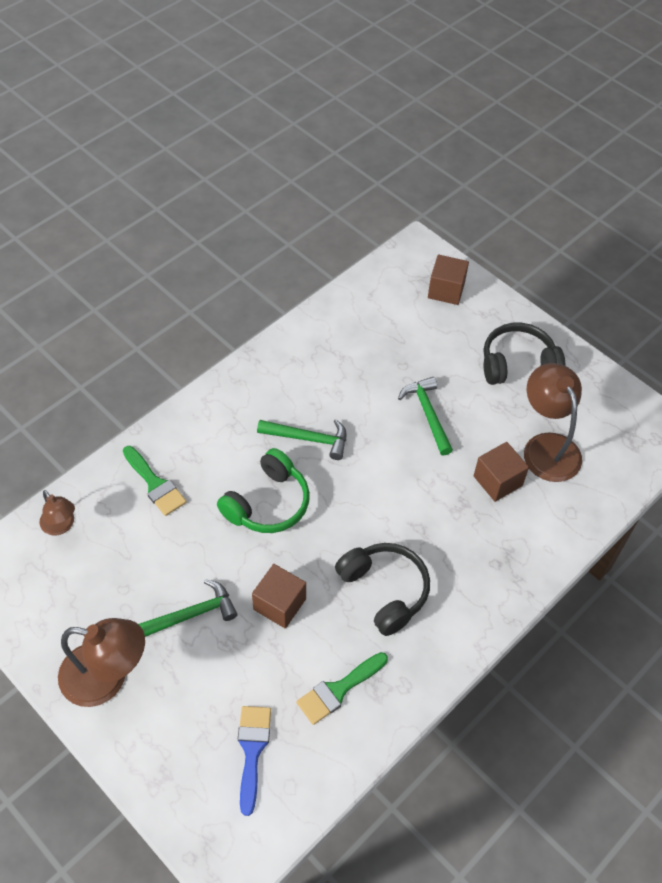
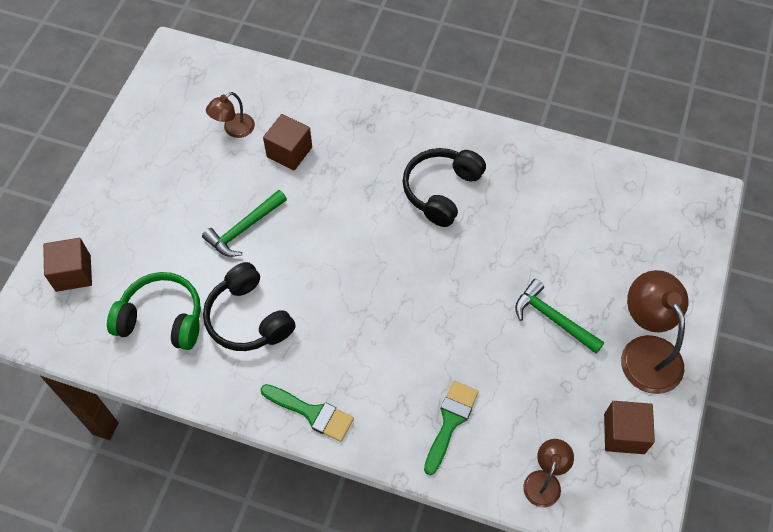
camera: 115 degrees left, 5 degrees up
(252, 750) = (624, 220): blue brush -> none
(268, 503) = (413, 314): green headphones -> green headphones (162, 319)
(279, 604) = (500, 258): brown cube -> brown cube (624, 434)
(308, 439) = (325, 314): green hammer -> none
(338, 690) = (542, 187): green brush -> green brush (312, 413)
(518, 364) = (147, 180): black headphones -> black headphones (248, 318)
(547, 446) = (234, 129): brown lamp -> brown lamp, size x0.56

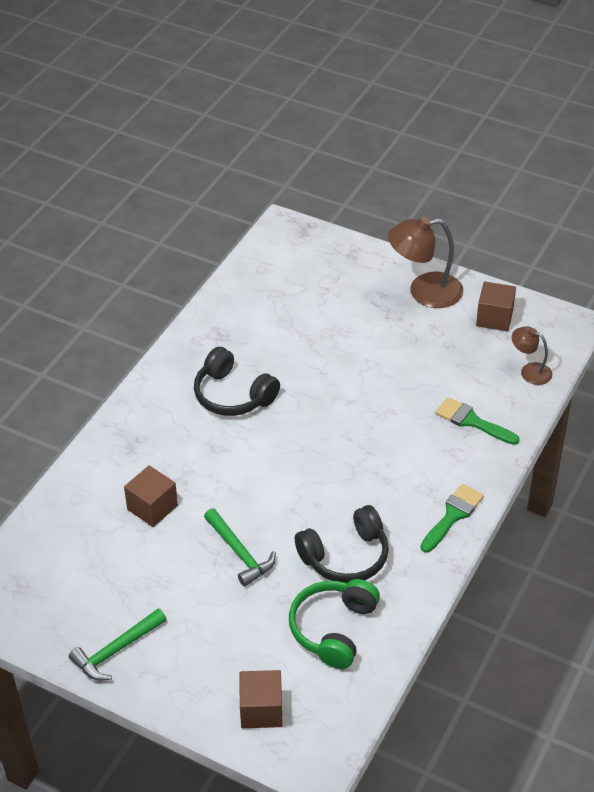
camera: 80 degrees left, 15 degrees down
(234, 129) = (107, 553): brown lamp -> none
(553, 319) = (384, 341): green hammer -> green hammer (116, 650)

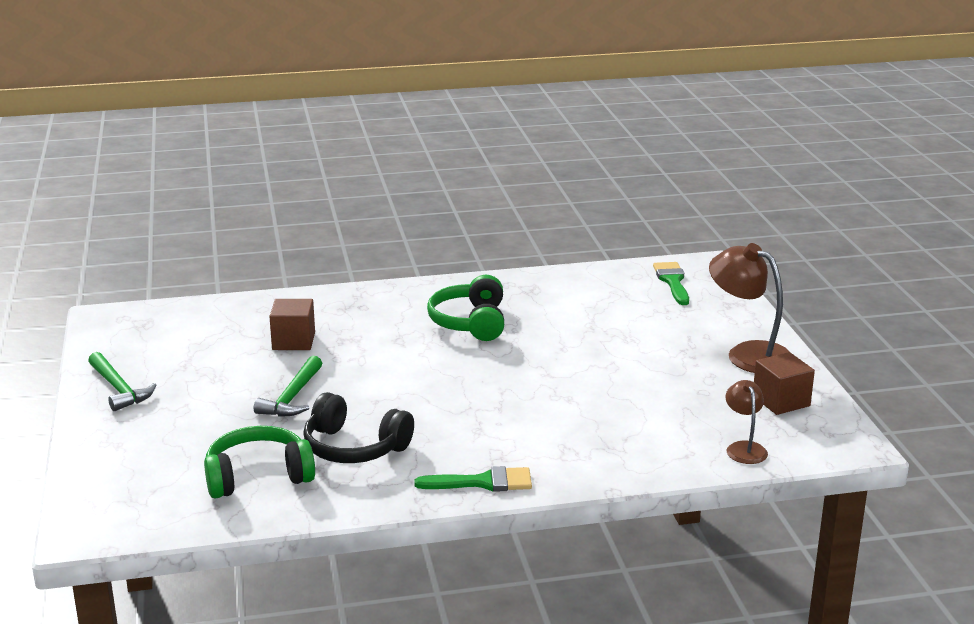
camera: 50 degrees right, 20 degrees down
(116, 650) = (119, 389): green hammer -> green hammer turned 135 degrees counterclockwise
(233, 395) = (470, 322): black headphones -> green headphones
(261, 710) = (121, 479): brown cube -> none
(472, 421) = (622, 443): green brush -> green brush (672, 281)

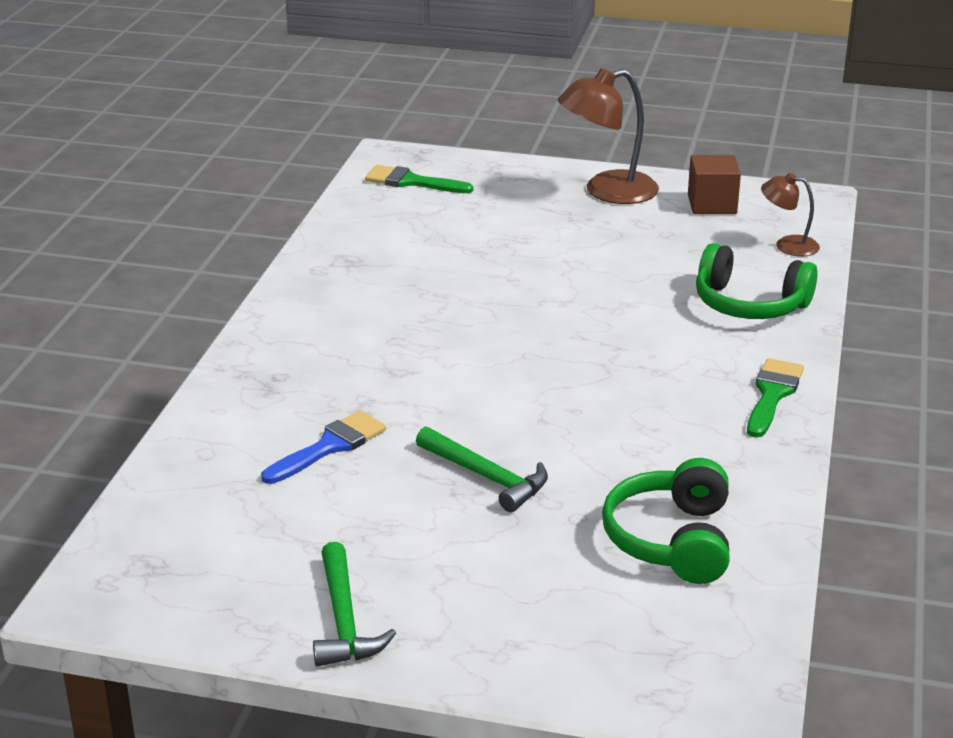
camera: 65 degrees left, 5 degrees up
(119, 389) = (344, 619): green hammer -> green hammer turned 90 degrees clockwise
(293, 341) = (330, 446): brown cube -> blue brush
(354, 447) = (645, 458): black headphones -> none
(470, 322) = (396, 316): green headphones -> green headphones (749, 304)

